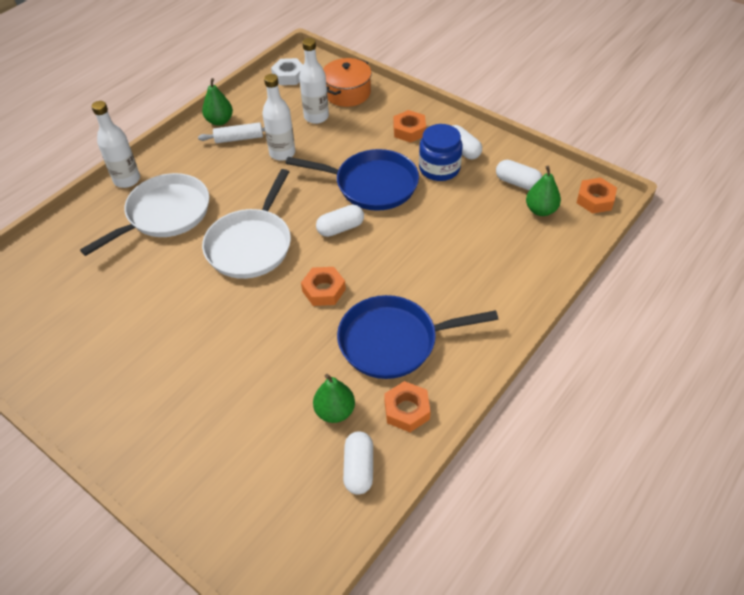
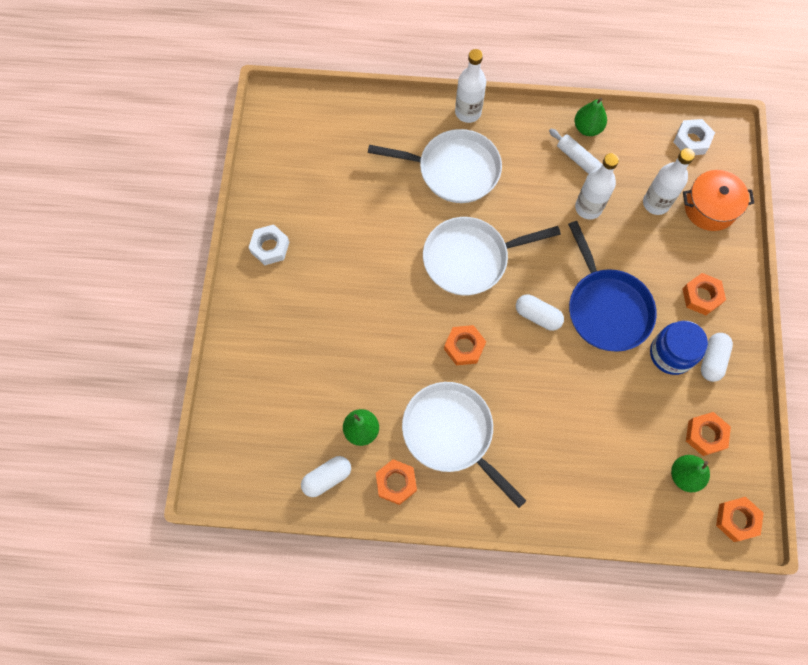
camera: 55 degrees right, 20 degrees up
(87, 390) = (270, 247): none -> white nut
(393, 341) = (451, 433): blue pan -> white pan
(517, 183) = (705, 435): white capsule -> orange nut

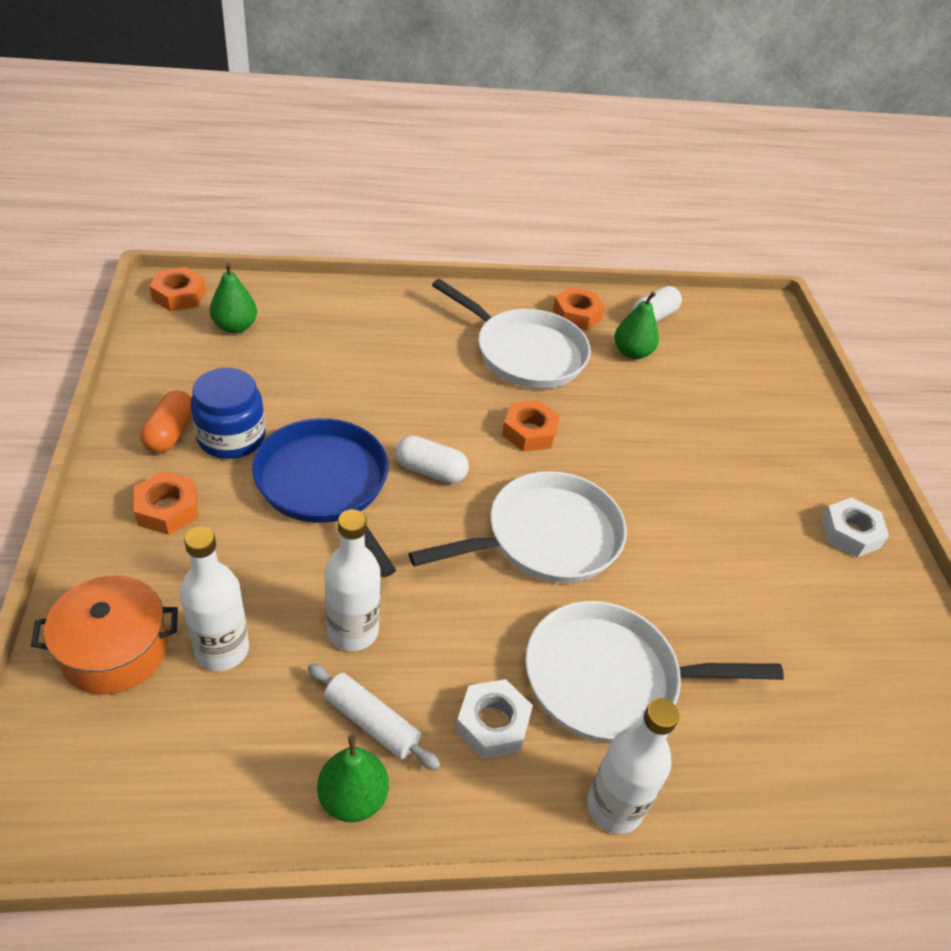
camera: 165 degrees right, 25 degrees down
(691, 140) = (118, 793): white nut -> white nut (492, 724)
(705, 435) = (200, 360): orange nut -> none
(712, 360) = (170, 433): white capsule -> orange capsule

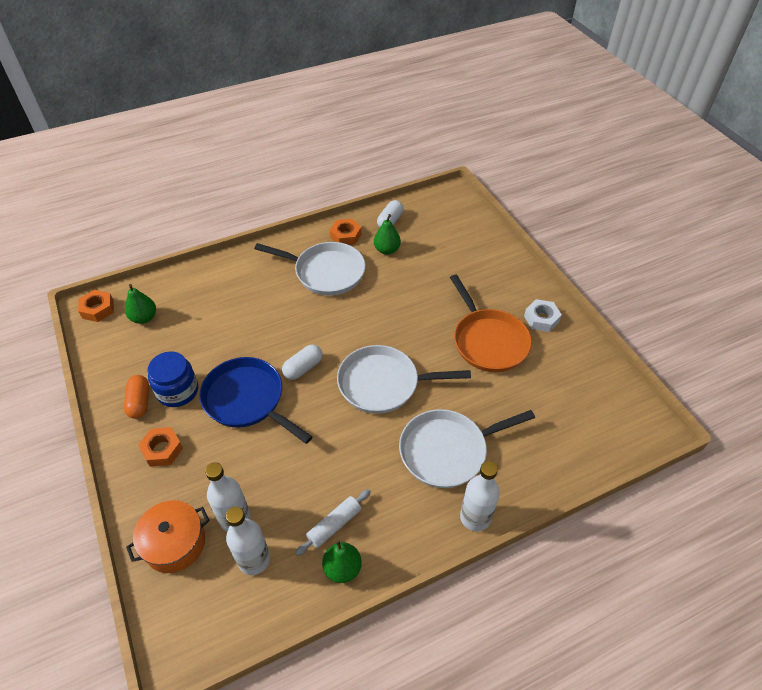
camera: 15 degrees left, 5 degrees up
(352, 631) = (301, 479): white bottle -> white bottle (254, 559)
(371, 722) = (334, 525): white rolling pin -> white rolling pin turned 60 degrees counterclockwise
(430, 471) = (303, 368): white capsule -> white capsule turned 45 degrees counterclockwise
(492, 724) = (397, 499): white nut -> none
(529, 432) = (348, 322): orange nut -> none
(546, 537) = (383, 383): white pan -> white pan turned 135 degrees counterclockwise
(745, 535) = (488, 341): none -> orange pan

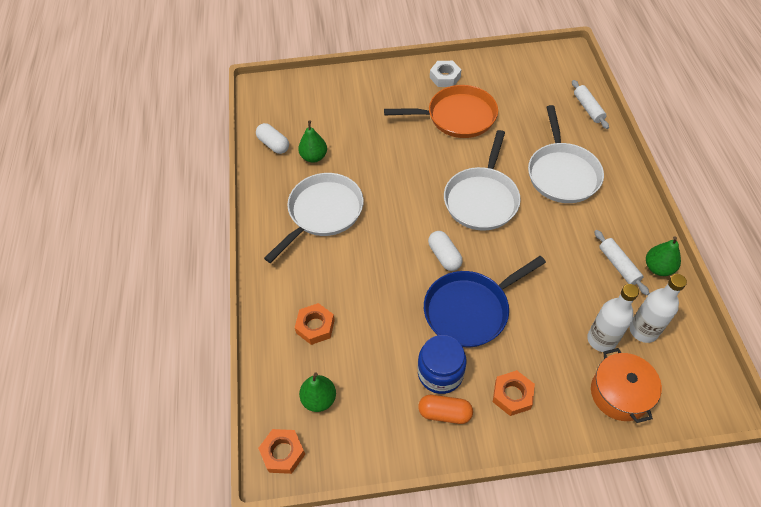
camera: 70 degrees left, 5 degrees up
(346, 236) = (276, 185): orange nut -> orange nut (315, 326)
(475, 517) = (625, 173): white bottle -> none
(565, 463) = (588, 108): none -> white rolling pin

